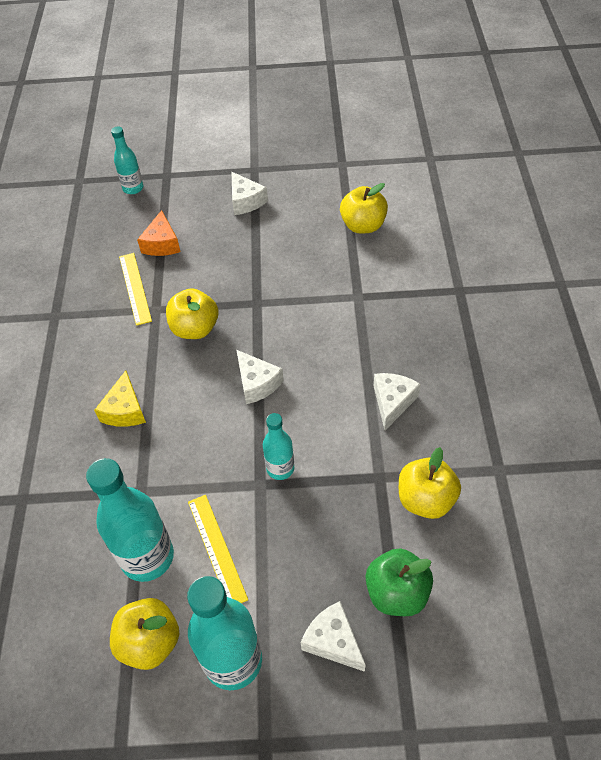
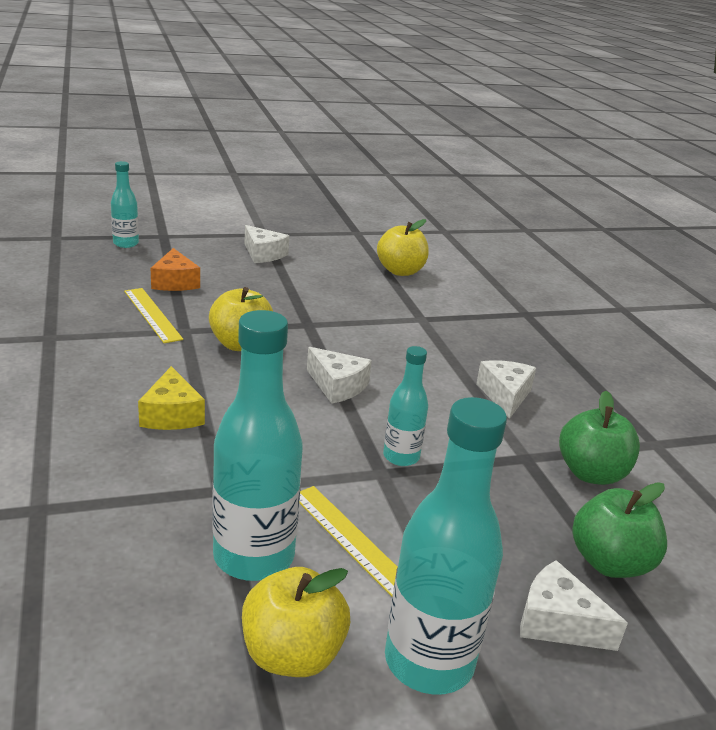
camera: 20 degrees left, 25 degrees down
(426, 499) = (591, 473): yellow apple -> green apple

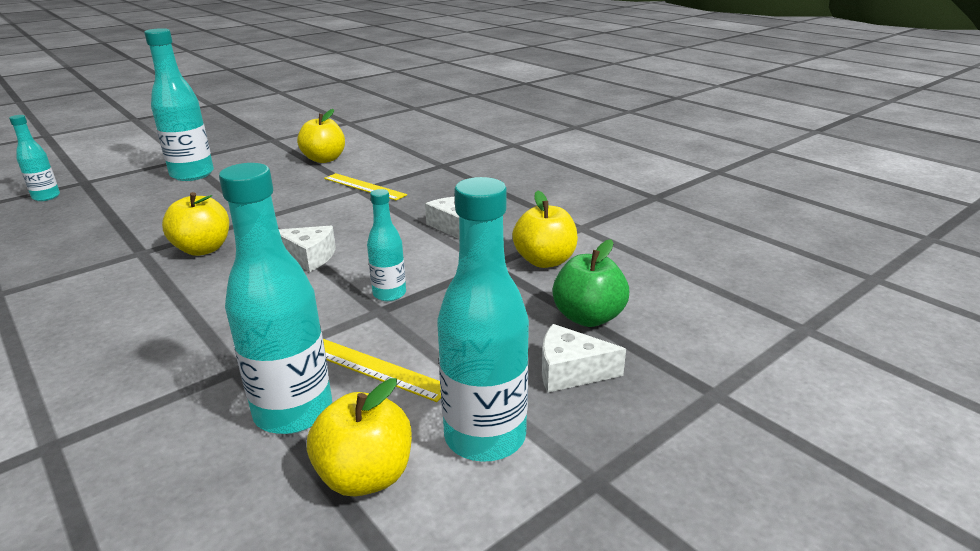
camera: 20 degrees left, 0 degrees up
(152, 314) = (101, 247): yellow ruler -> yellow ruler (364, 186)
(172, 414) = (159, 323): yellow cheese -> none
(175, 282) = (113, 216): orange cheese -> none
(263, 254) = (192, 174): white cheese -> turquoise bottle
(591, 473) = (545, 261): green apple -> yellow apple

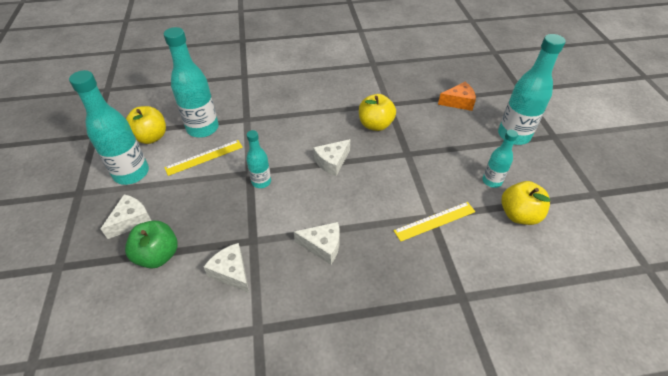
camera: 120 degrees right, 20 degrees up
(46, 197) = (499, 76): turquoise bottle -> turquoise bottle (492, 181)
(124, 209) = (458, 102): none -> orange cheese
(545, 261) = (231, 272): yellow apple -> white cheese

